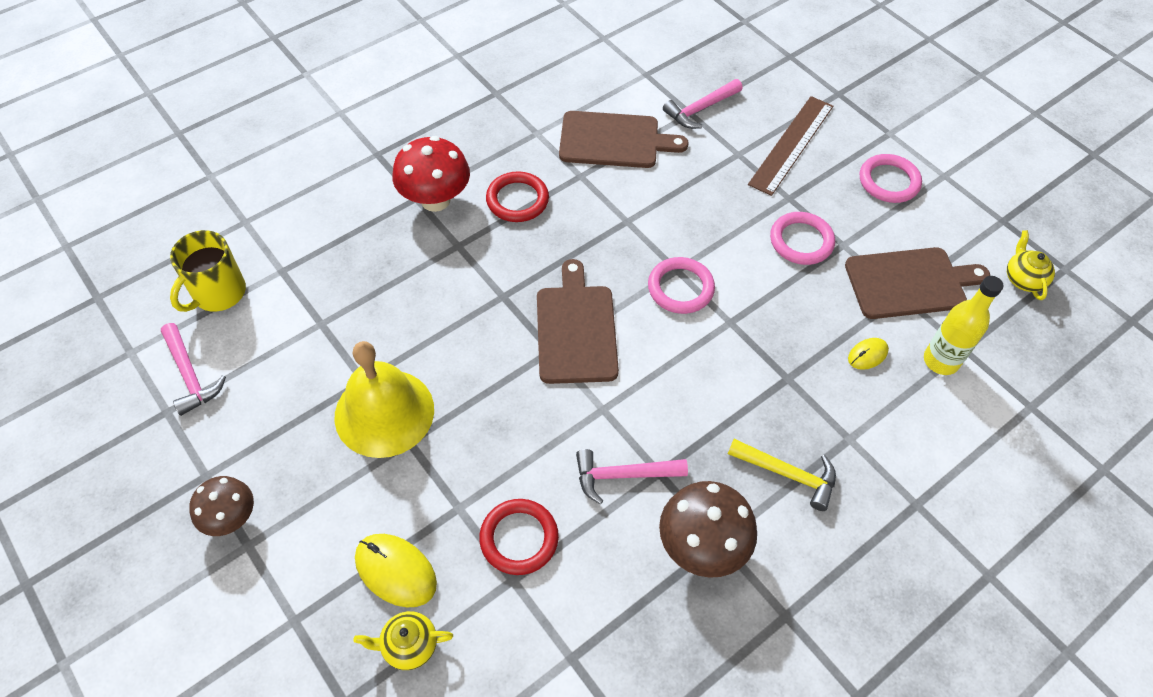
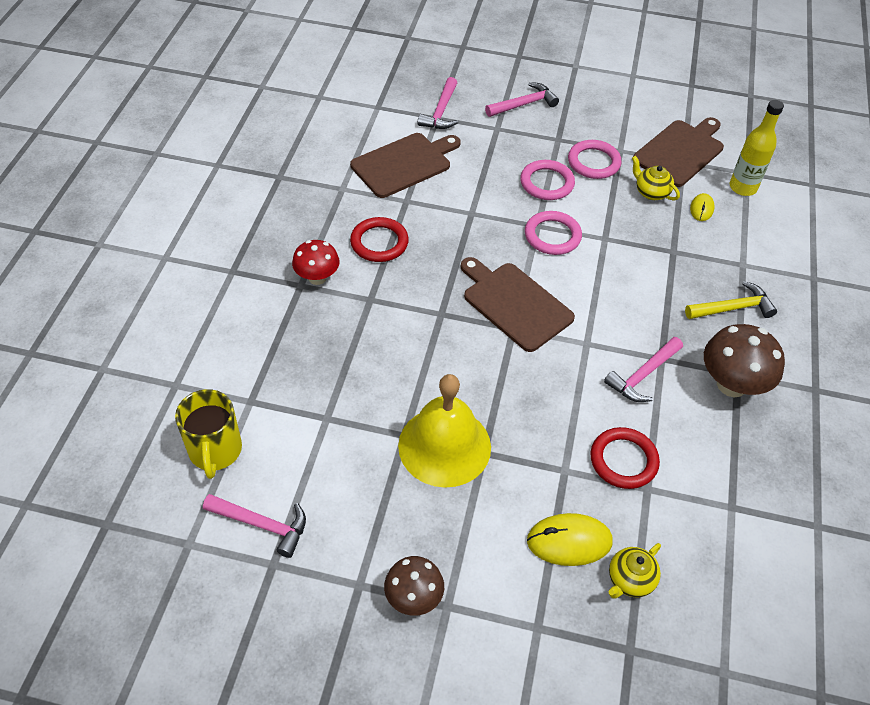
camera: 40 degrees left, 5 degrees down
(435, 200) = (317, 278): red mushroom -> red mushroom, size x0.65
(791, 144) = (524, 104): brown ruler -> pink hammer
(889, 181) = (606, 96): pink ring -> pink ring (547, 183)
(1023, 279) = (736, 114): yellow teapot -> yellow teapot (651, 192)

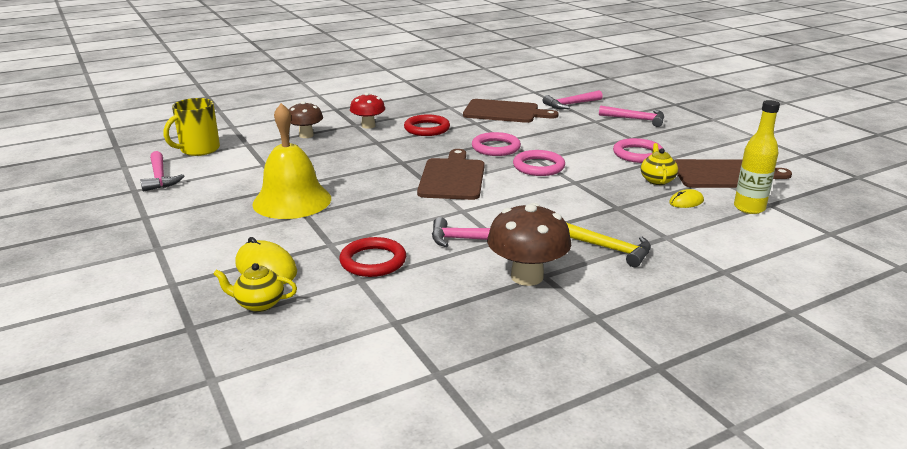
camera: 50 degrees right, 25 degrees down
(413, 598) = (152, 235): brown mushroom -> brown mushroom (306, 135)
(547, 183) = (582, 149): pink ring -> pink ring (496, 147)

